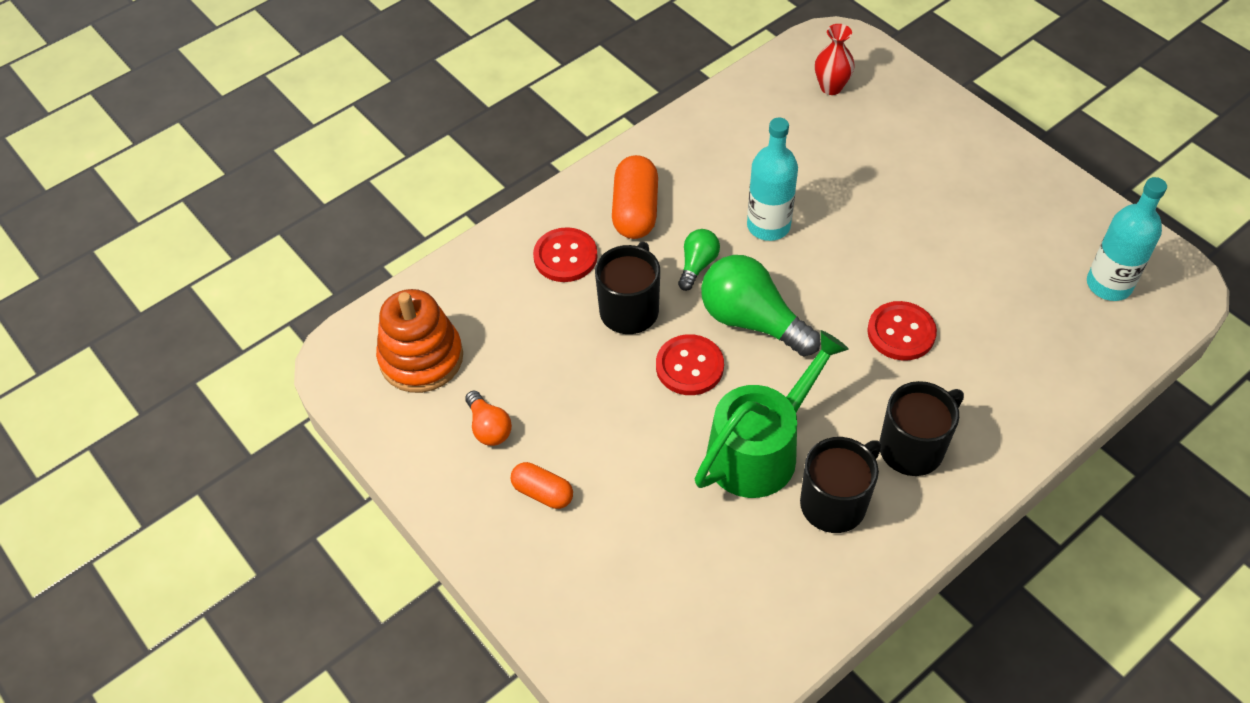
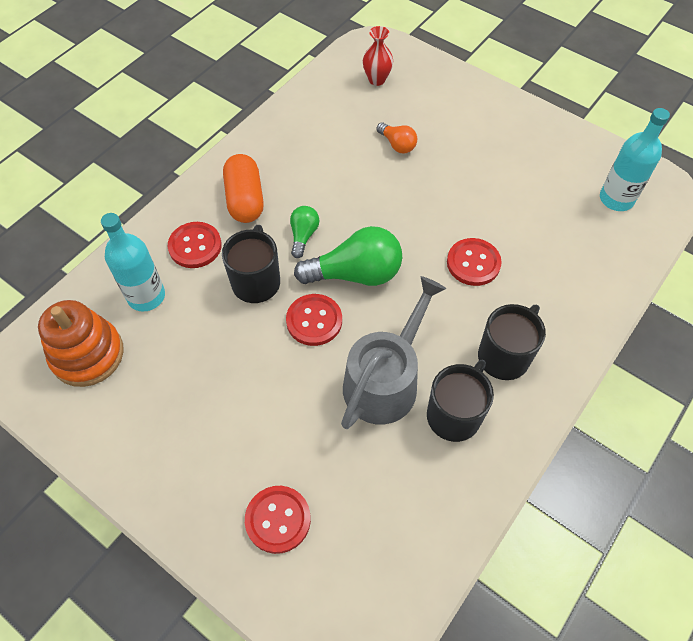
camera: 15 degrees left, 5 degrees up
(489, 428) = (156, 405): orange light bulb -> orange light bulb (397, 145)
(542, 492) = (213, 454): orange capsule -> none
(602, 576) = (278, 519): none -> red button
(751, 321) = (356, 274): green light bulb -> green light bulb turned 150 degrees clockwise
(760, 449) = (385, 380): green watering can -> grey watering can
(768, 226) = (352, 194): turquoise bottle -> turquoise bottle (146, 296)

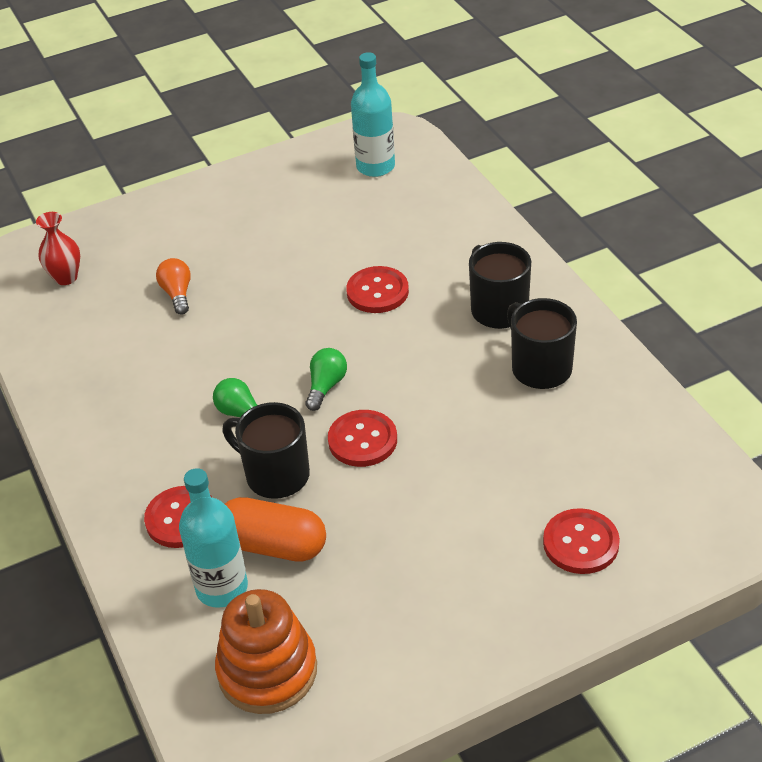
camera: 60 degrees left, 15 degrees down
(245, 199) = (148, 451): orange capsule -> orange capsule (273, 545)
(356, 274) = (326, 386): green light bulb -> green light bulb, size x0.52
(385, 380) = (471, 406): grey watering can -> none
(397, 145) = (177, 294): orange light bulb -> orange light bulb turned 90 degrees counterclockwise

